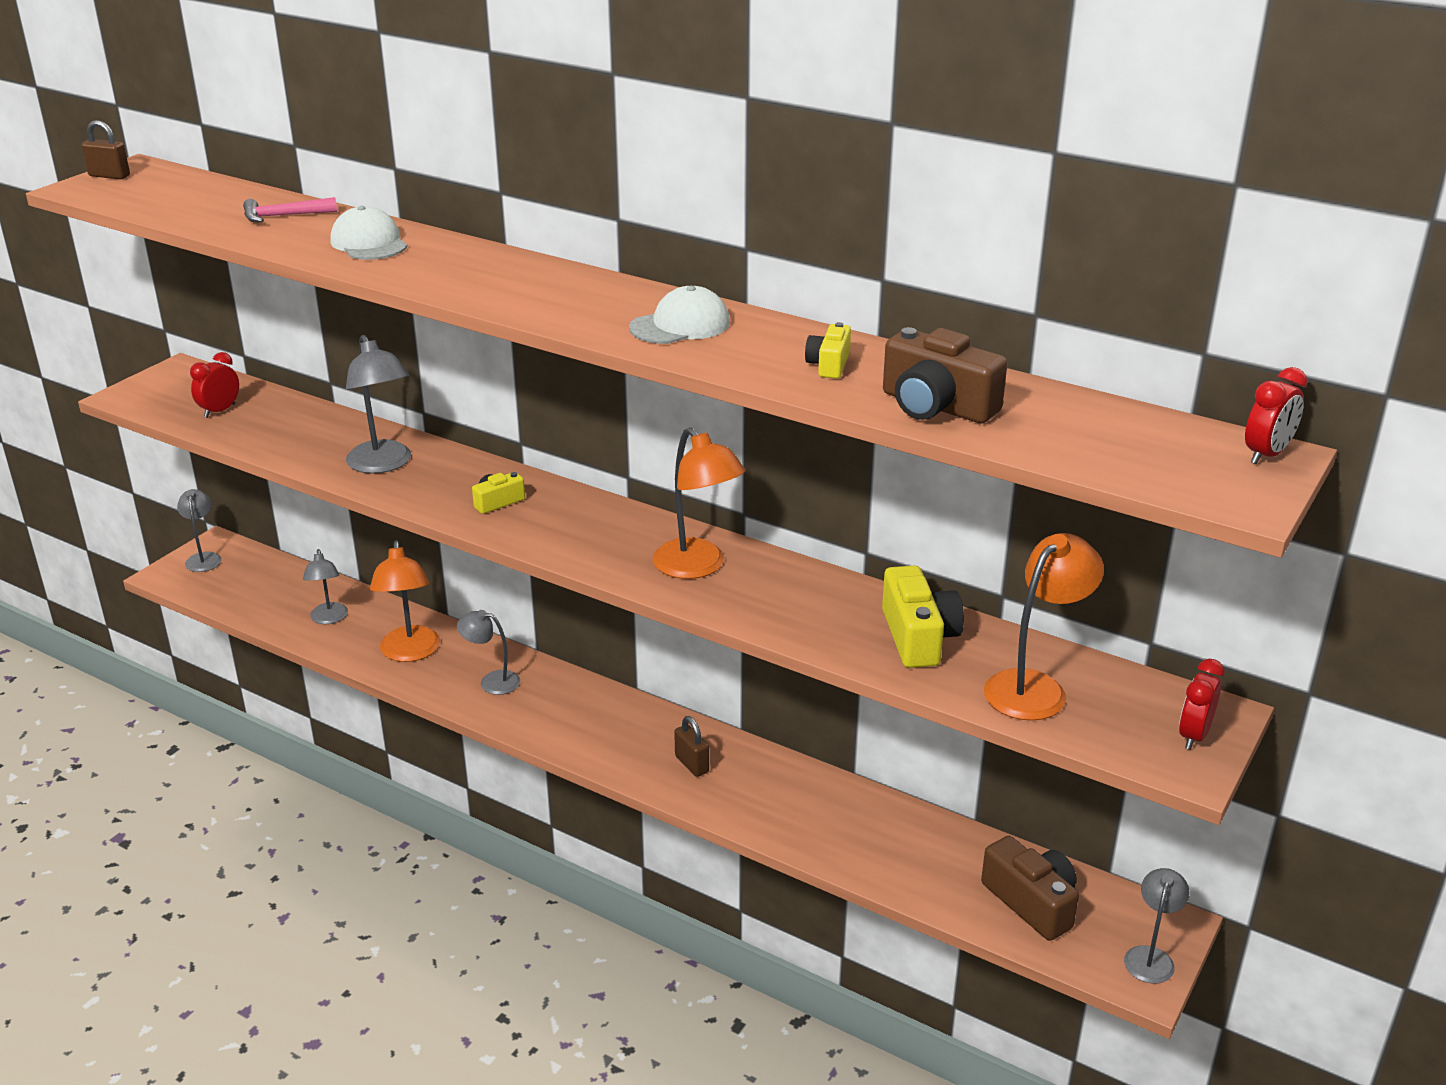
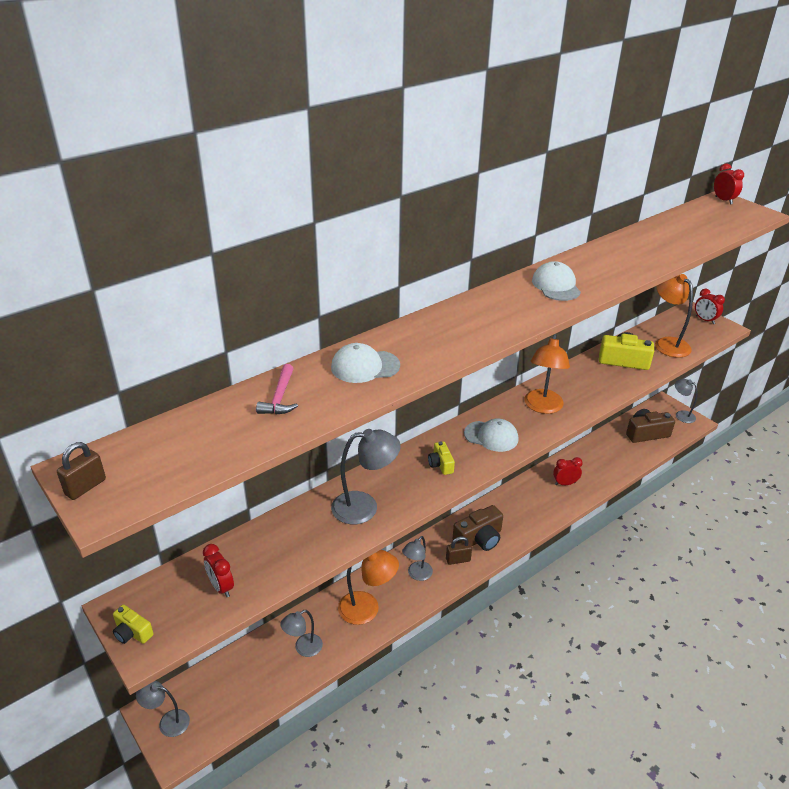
camera: 70 degrees left, 5 degrees up
(329, 619) = (303, 648): grey lamp -> grey lamp turned 135 degrees clockwise
(588, 532) = (491, 436): none -> white cap
(692, 764) = (524, 509): brown padlock -> brown padlock (458, 560)
(698, 567) = (542, 407): orange lamp -> orange lamp turned 120 degrees clockwise
(791, 804) = (565, 483): none -> red clock
(829, 365) = (618, 259): yellow camera -> yellow camera (132, 632)
(936, 406) = (669, 246): brown camera -> brown camera (479, 539)

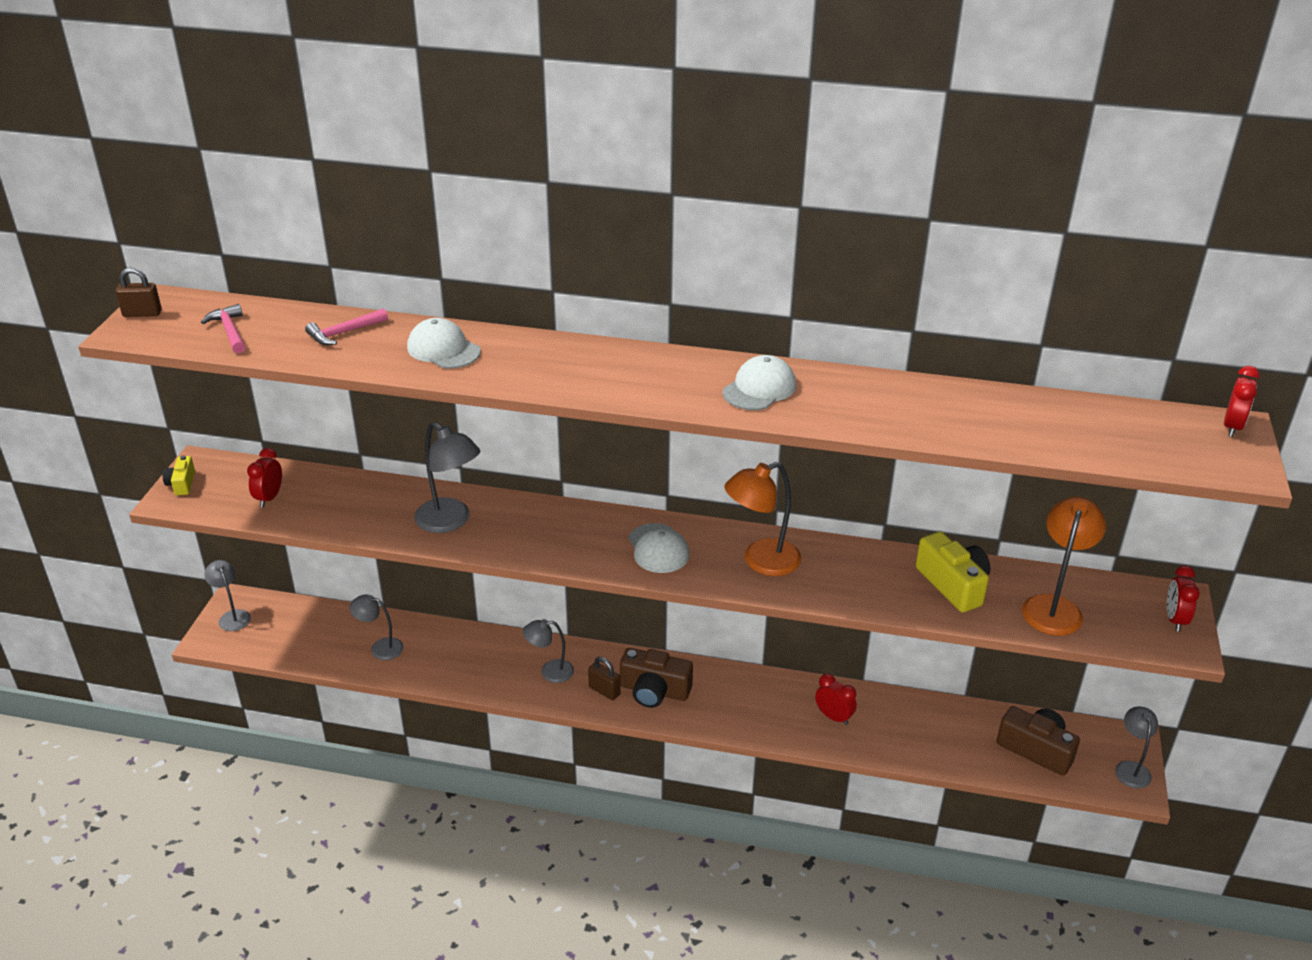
camera: 50 degrees right, 0 degrees up
(193, 450) = (230, 331): none -> pink hammer
(367, 609) = (468, 662): orange lamp -> none
(440, 464) = (568, 537): yellow camera -> none

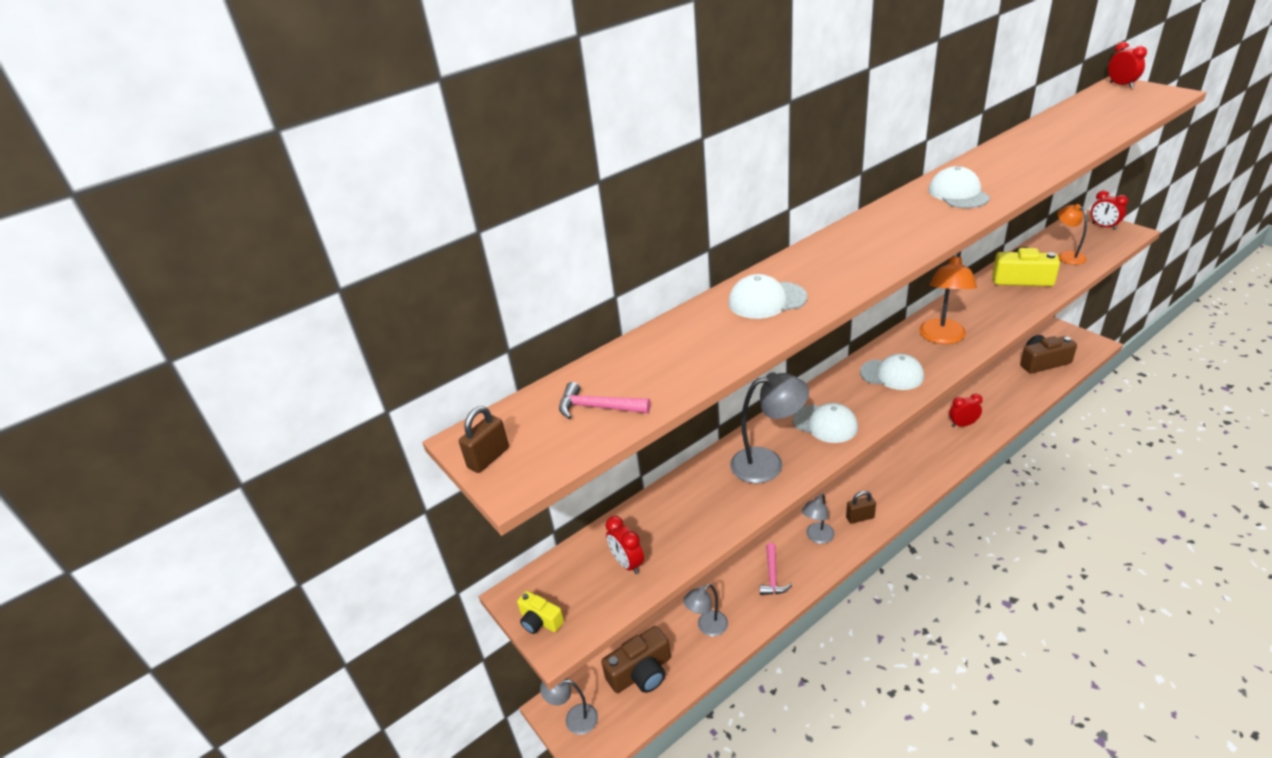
camera: 45 degrees left, 0 degrees up
(344, 333) = (680, 342): pink hammer -> pink hammer (772, 576)
(537, 534) = (825, 424): none -> white cap
(654, 691) = (879, 493): brown camera -> brown camera (641, 672)
(1054, 607) = (1067, 256): orange lamp -> orange lamp, size x0.64
(1131, 768) = (1078, 338): grey lamp -> none

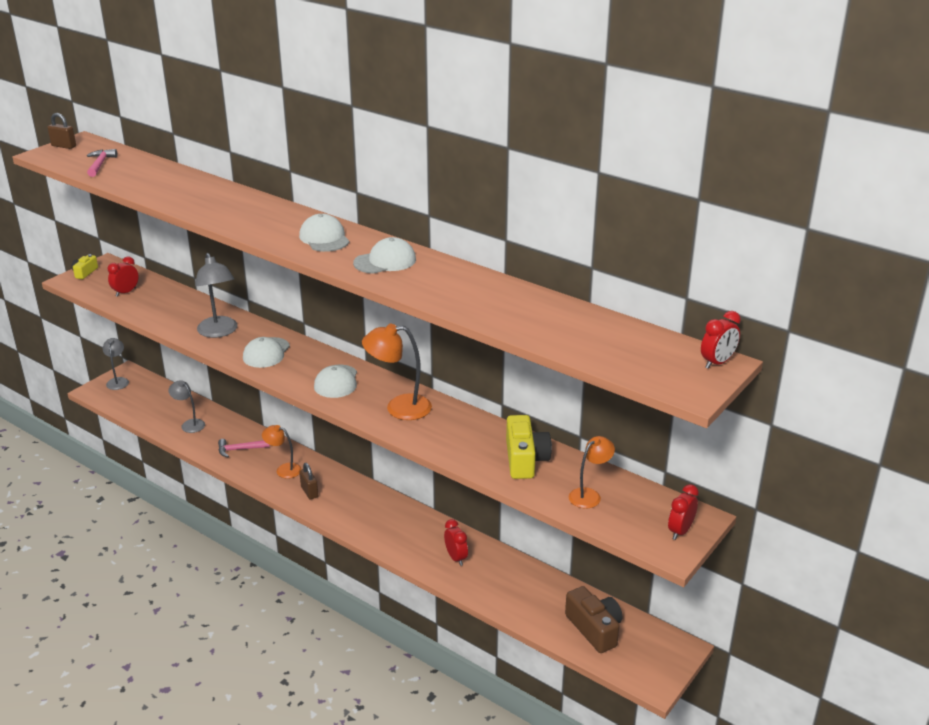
camera: 70 degrees right, 5 degrees down
(641, 672) = (151, 401): brown camera -> none
(767, 300) = (210, 198): white cap -> white cap (324, 238)
(817, 537) = (283, 469): grey lamp -> orange lamp

